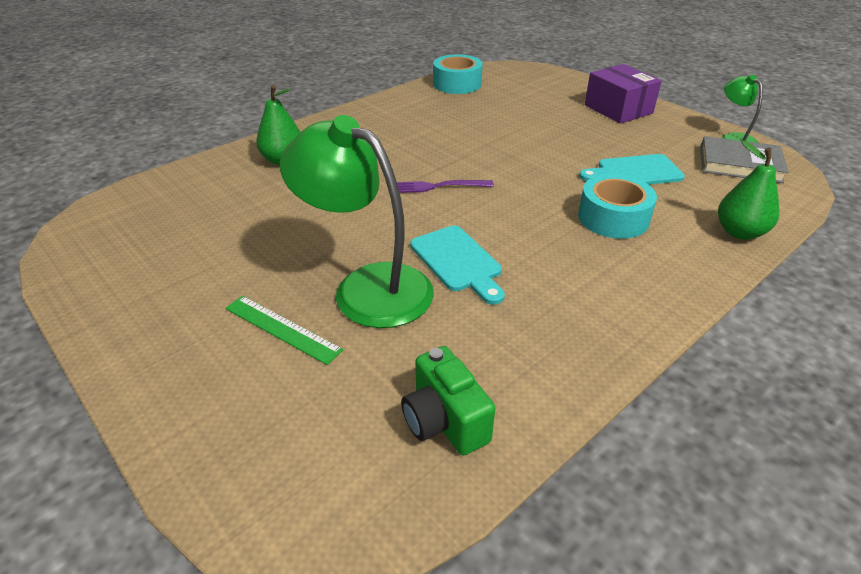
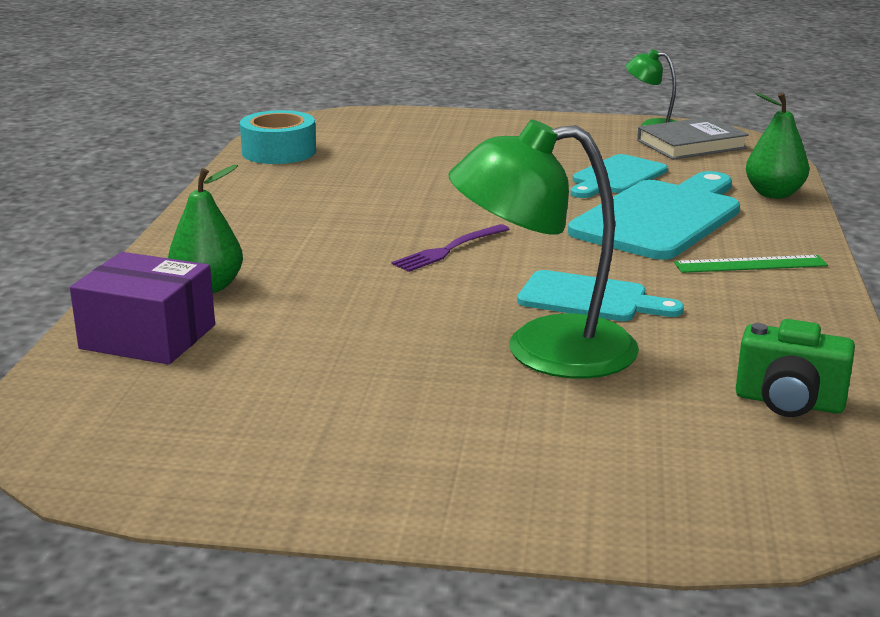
camera: 40 degrees left, 15 degrees down
(282, 329) = (527, 414): green ruler -> green ruler (750, 264)
(613, 218) = (661, 218): turquoise tape -> turquoise cutting board
(618, 109) = (506, 129): purple box -> purple box (148, 337)

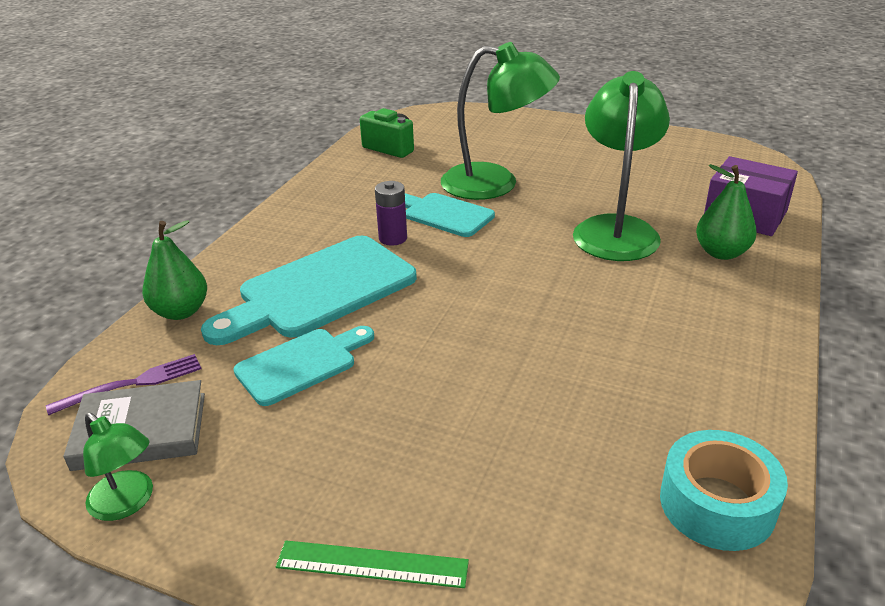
camera: 165 degrees left, 10 degrees up
(343, 302) = (615, 229): none -> green lamp
(448, 250) = (526, 271): purple fork -> purple fork (134, 383)
(632, 266) = (393, 238): none -> purple battery
(750, 264) = (307, 231): green ruler -> green ruler (372, 564)

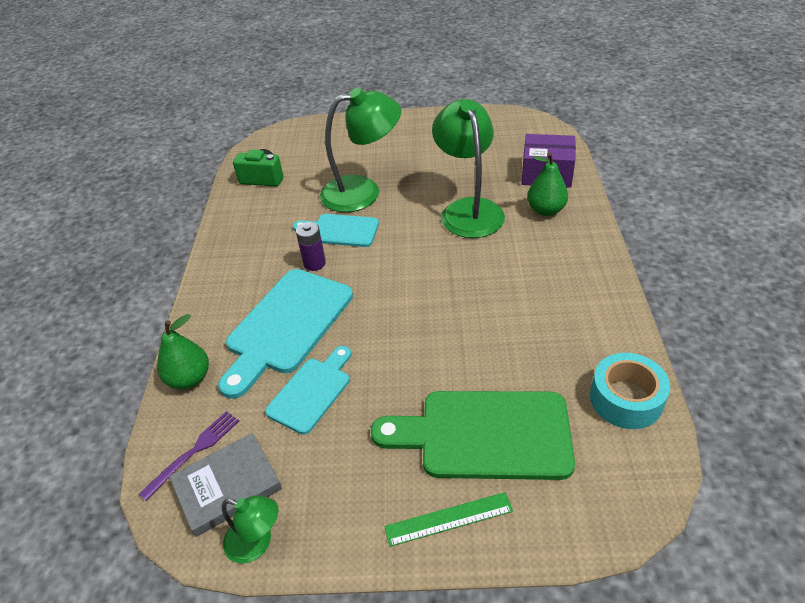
camera: 20 degrees left, 10 degrees up
(484, 480) = (485, 434): none -> green cutting board

